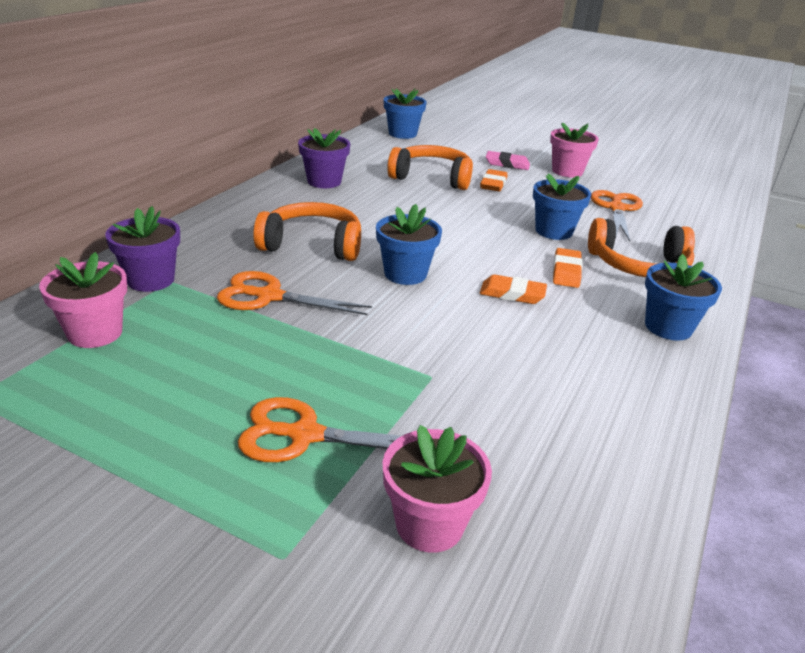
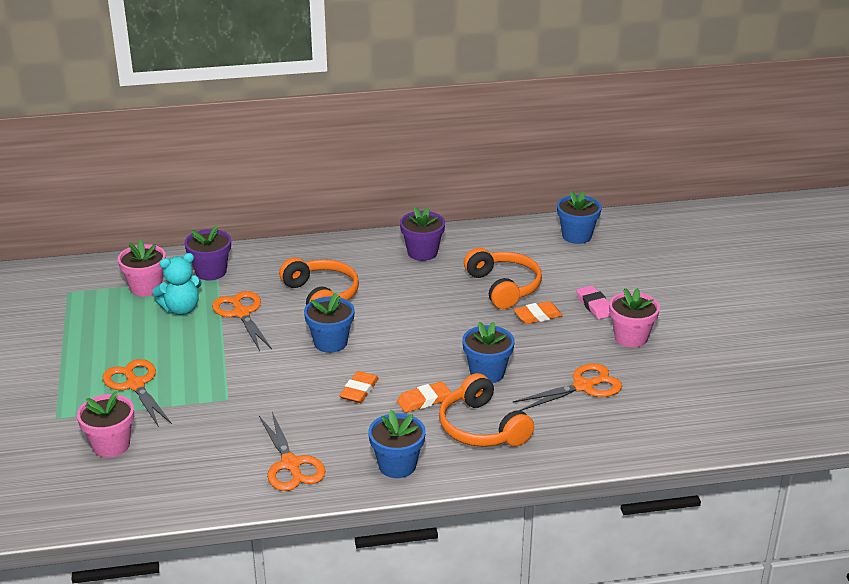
camera: 55 degrees right, 0 degrees up
(190, 329) = (181, 309): none -> turquoise teddy bear
(512, 294) = (359, 390): orange eraser -> orange eraser turned 45 degrees clockwise
(614, 388) = (290, 464): none -> orange scissors

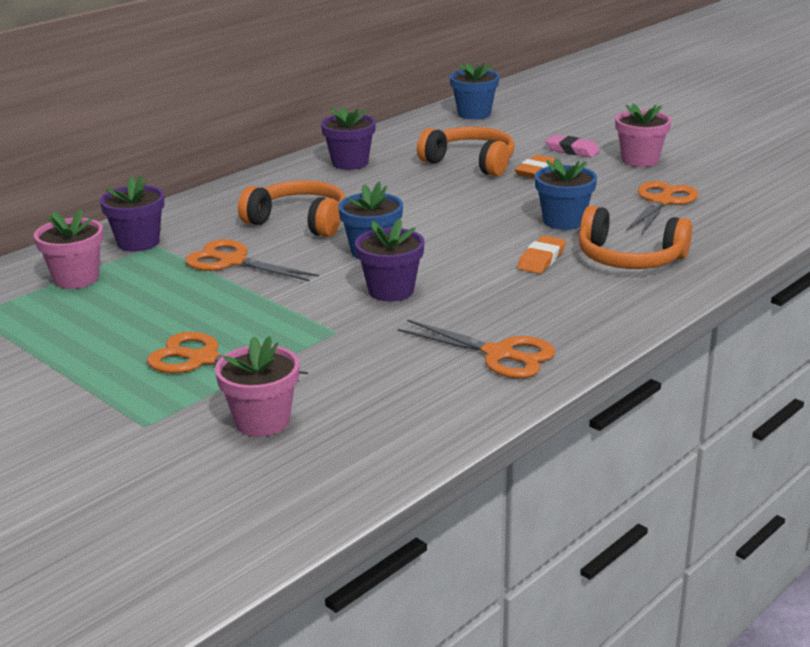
camera: 35 degrees left, 5 degrees down
(181, 309) = (152, 281): turquoise teddy bear -> none
(298, 382) = (391, 291): none -> purple flower pot
(359, 390) = (466, 274): orange eraser -> none
(397, 465) = (604, 313): blue flower pot -> none

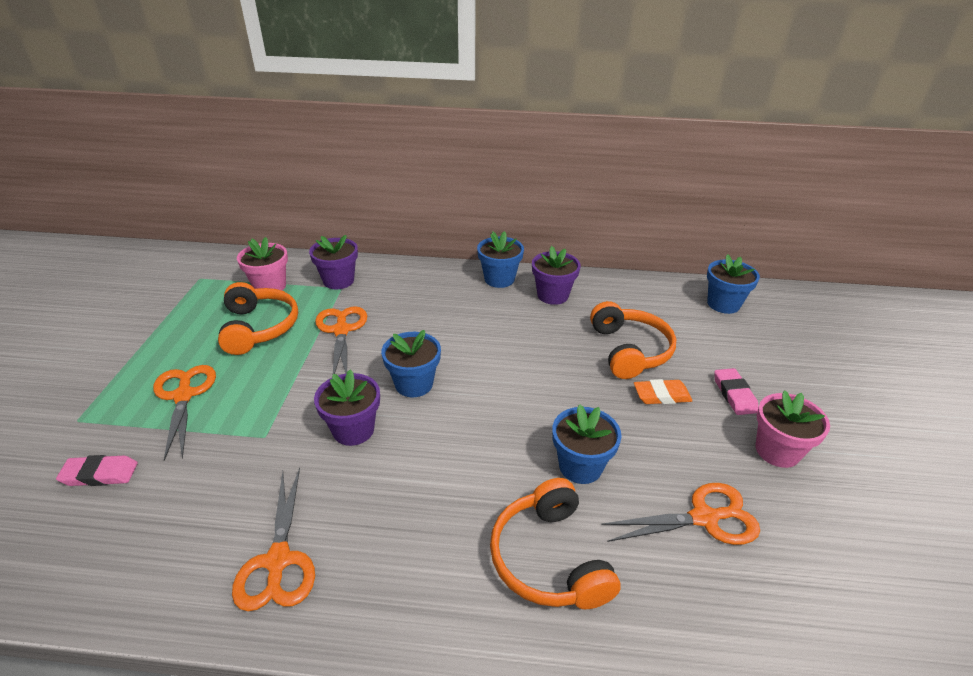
camera: 50 degrees right, 10 degrees up
(262, 421) = (100, 474): pink flower pot -> pink eraser
(284, 174) = (499, 279): none -> blue flower pot
(299, 222) = (430, 325): orange headphones -> orange headphones (258, 327)
(541, 259) = (488, 492): orange eraser -> none

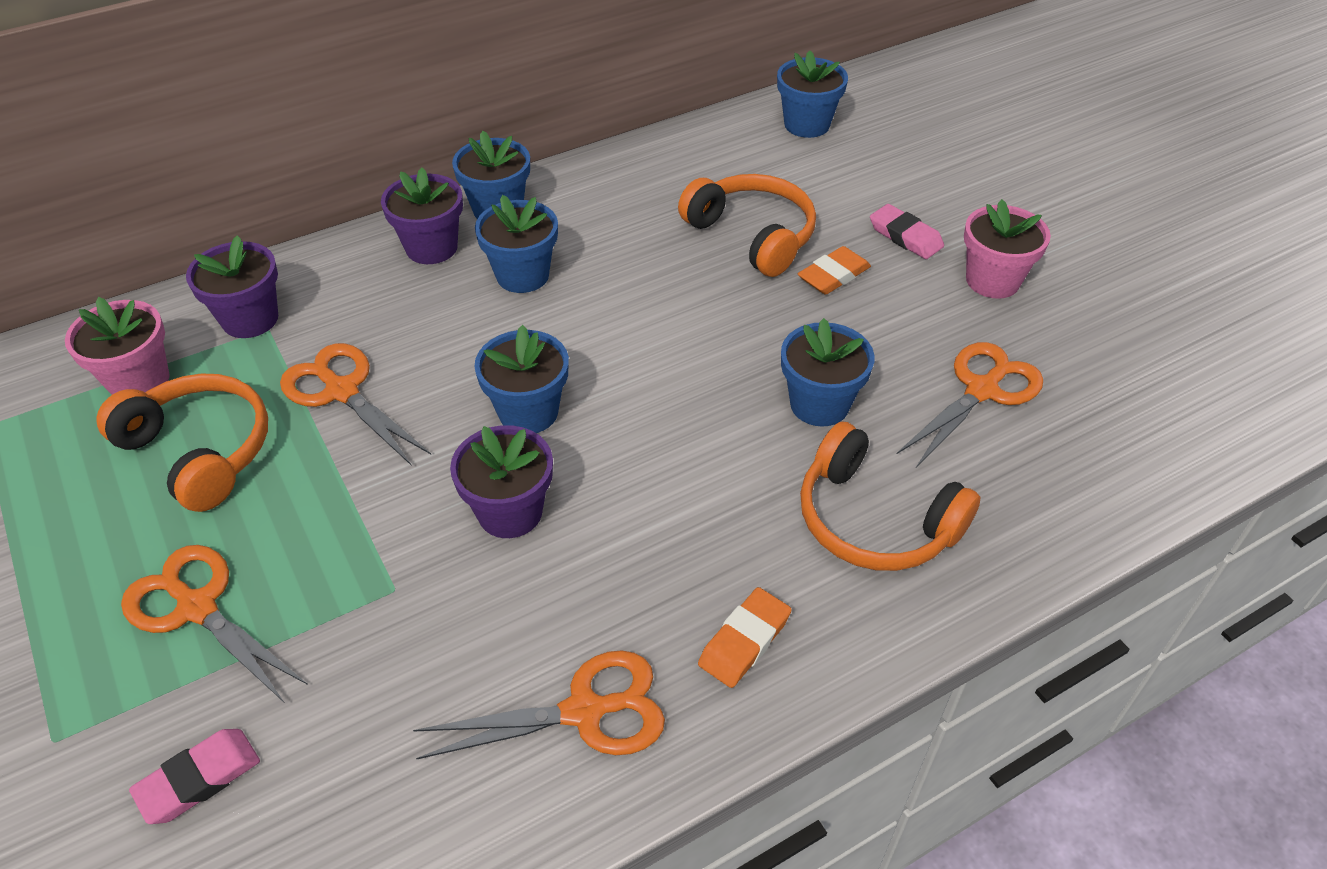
camera: 35 degrees left, 10 degrees up
(278, 561) = (584, 711): orange scissors -> orange scissors turned 60 degrees counterclockwise
(398, 581) = (744, 641): none -> orange eraser
(480, 315) = (522, 275): none -> blue flower pot
(552, 295) = (593, 202): purple flower pot -> purple flower pot (431, 247)

